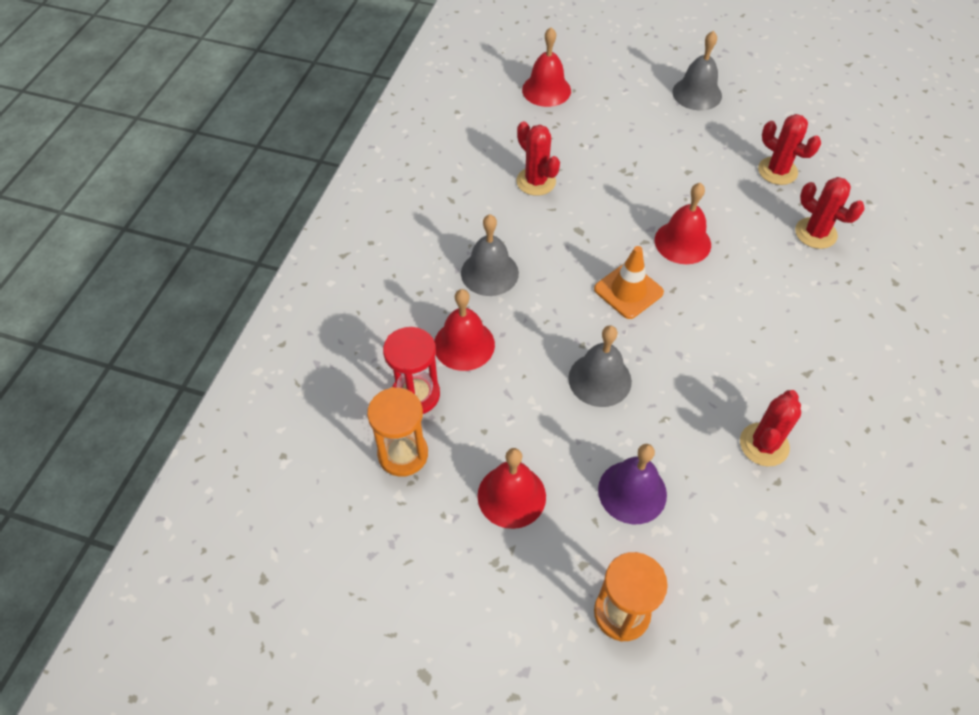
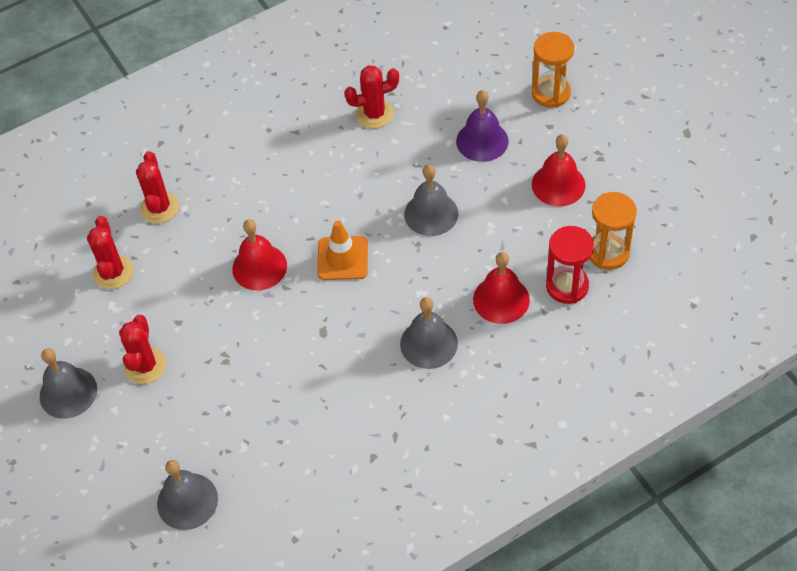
camera: 135 degrees left, 0 degrees up
(536, 181) = (307, 402): red cactus -> red cactus (145, 366)
(546, 90) = (187, 501): red bell -> grey bell

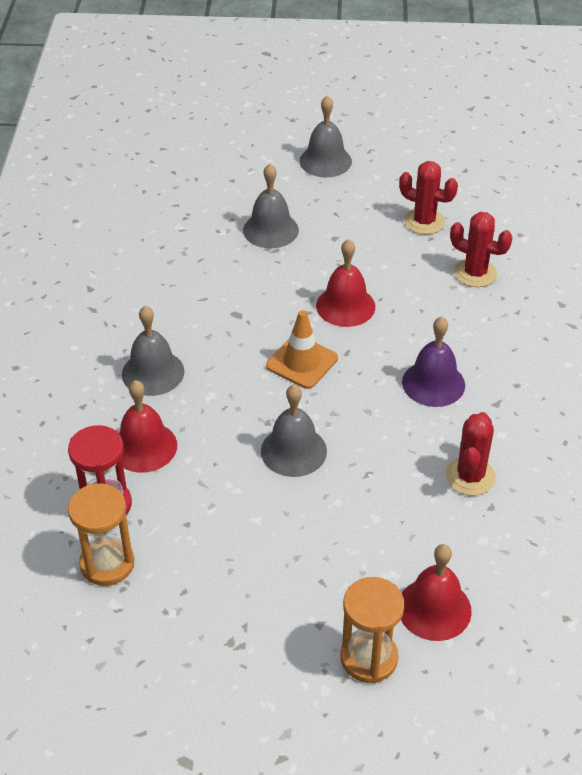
camera: 120 degrees right, 10 degrees down
(145, 366) = (309, 205): red cactus -> none
(187, 501) = (166, 183): grey bell -> grey bell (270, 230)
(482, 141) = (352, 547): purple bell -> purple bell (433, 383)
(558, 184) = (231, 577): red bell -> red bell (434, 609)

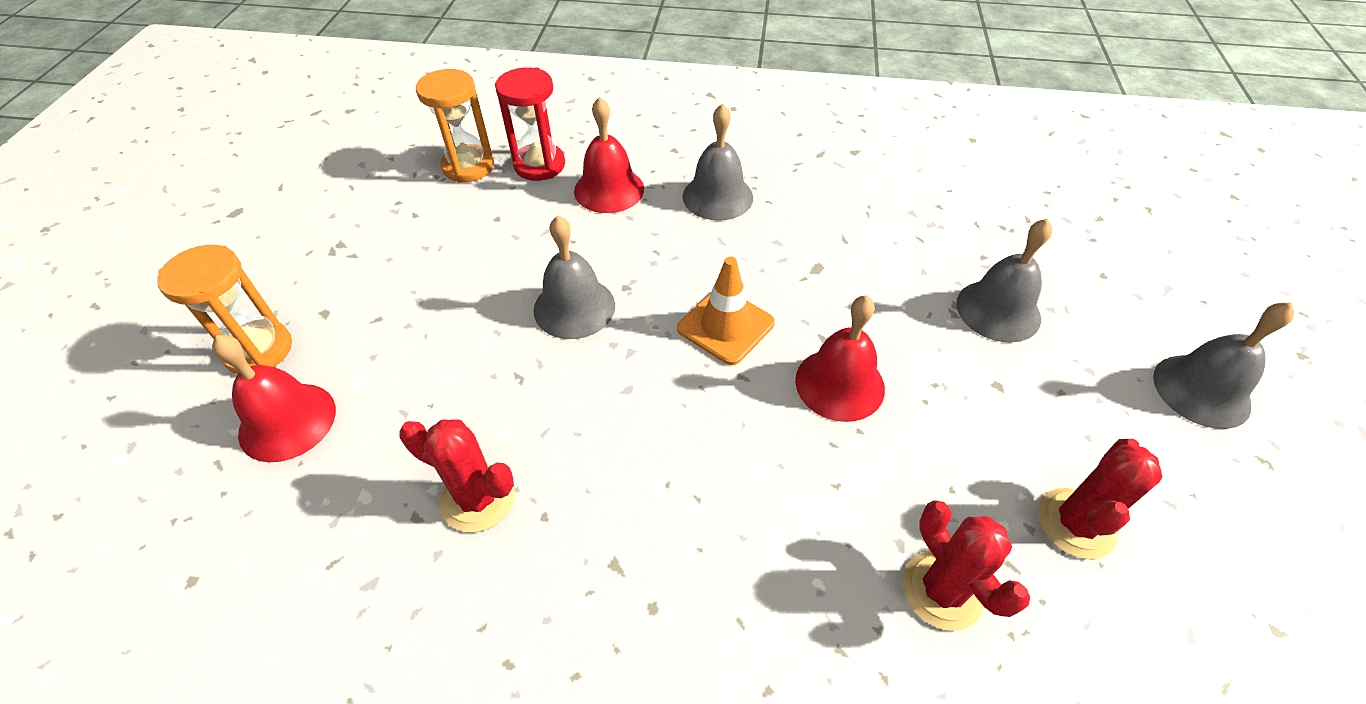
camera: 95 degrees right, 5 degrees up
(433, 383) = (670, 478): purple bell -> none
(475, 273) = (942, 590): red cactus -> red cactus turned 60 degrees counterclockwise

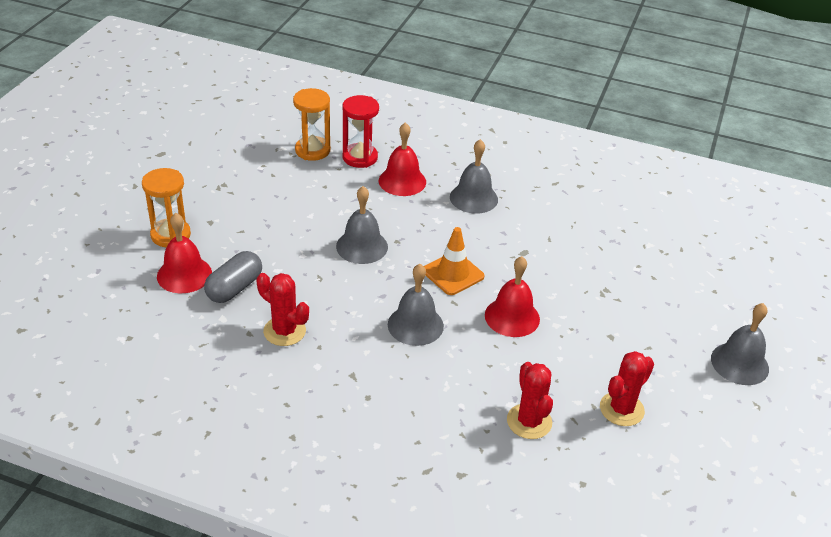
camera: 10 degrees right, 10 degrees down
(378, 429) = (234, 288): none -> grey capsule
(998, 310) = (632, 297): grey bell -> grey bell (415, 325)

